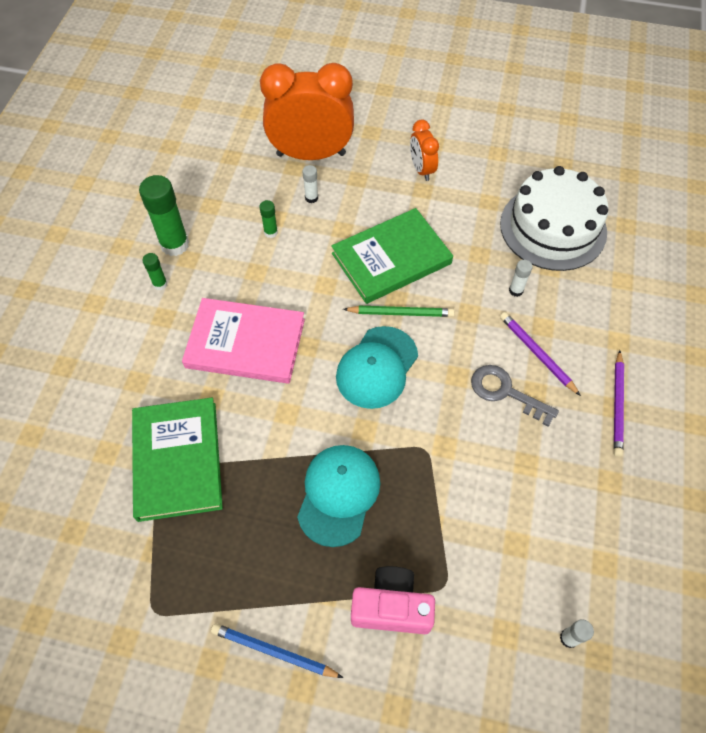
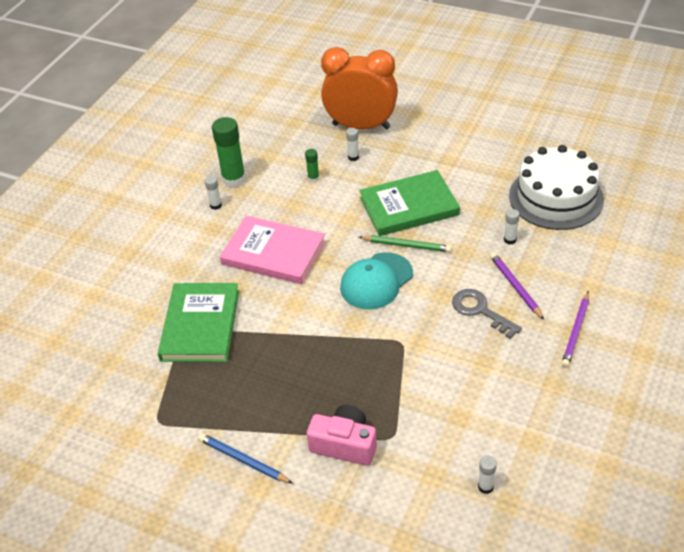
camera: 15 degrees right, 15 degrees down
(160, 284) = (216, 205): green glue stick -> white glue stick
(338, 494) = (322, 364): turquoise cap -> none
(421, 170) = (452, 145): orange clock -> none

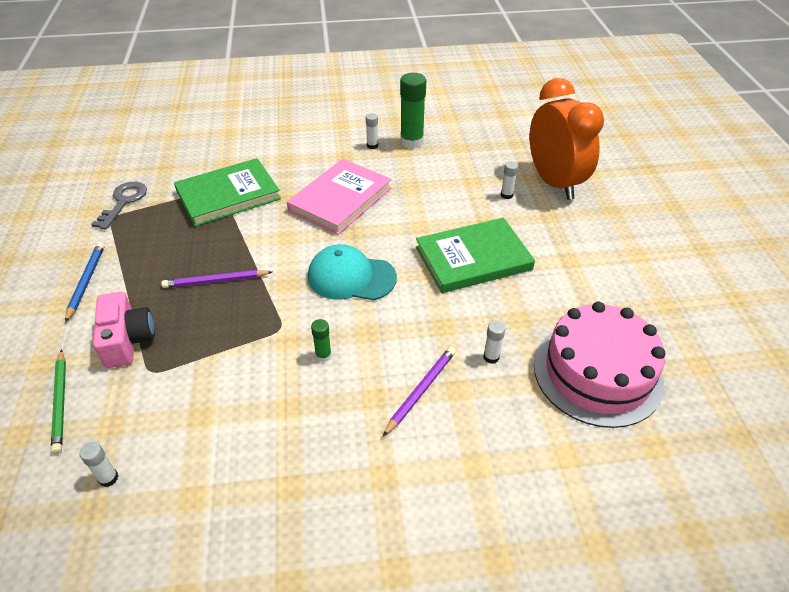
camera: 55 degrees right, 0 degrees up
(273, 253) = (340, 199): pink book -> pink book turned 45 degrees clockwise
(313, 178) = (454, 183): green glue stick -> green glue stick (323, 356)
(406, 245) = (416, 279): green pencil -> green pencil (60, 402)
(409, 206) = (473, 258): green book -> green book turned 60 degrees counterclockwise
(480, 311) = (363, 374): grey key -> grey key (123, 202)
(556, 197) = (597, 373): white cake -> pink cake
(576, 331) = (387, 478): purple pencil -> purple pencil (216, 281)

